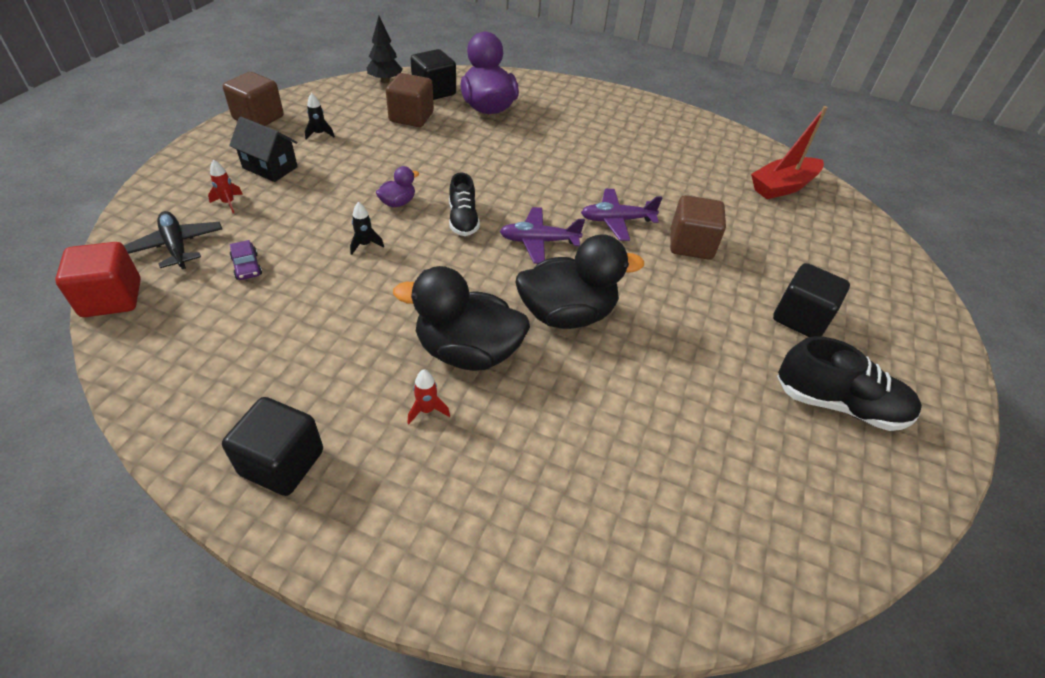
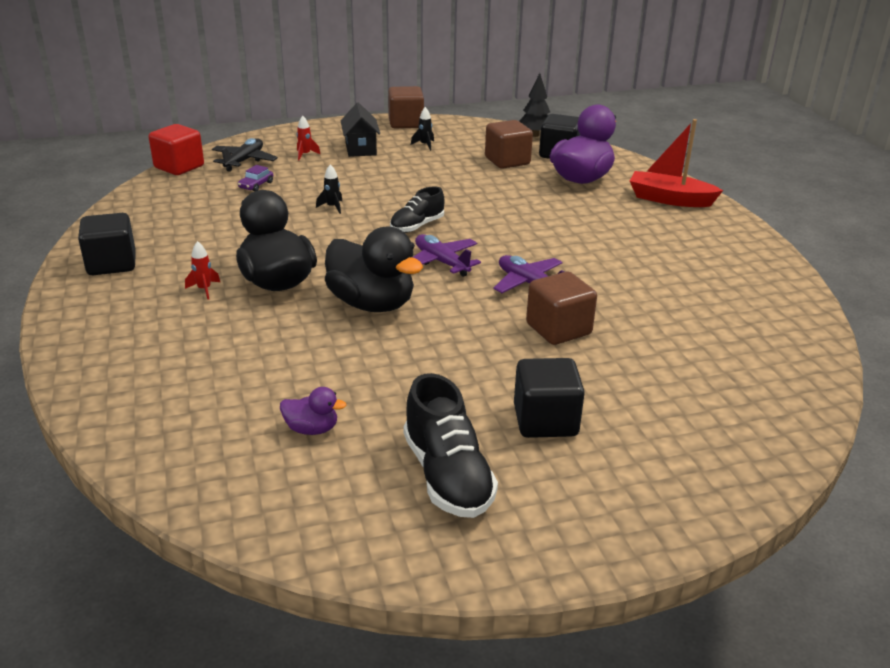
camera: 55 degrees right, 15 degrees down
(398, 203) = (396, 198): purple duck -> purple duck (312, 429)
(782, 186) = (760, 351): red boat -> red boat (669, 199)

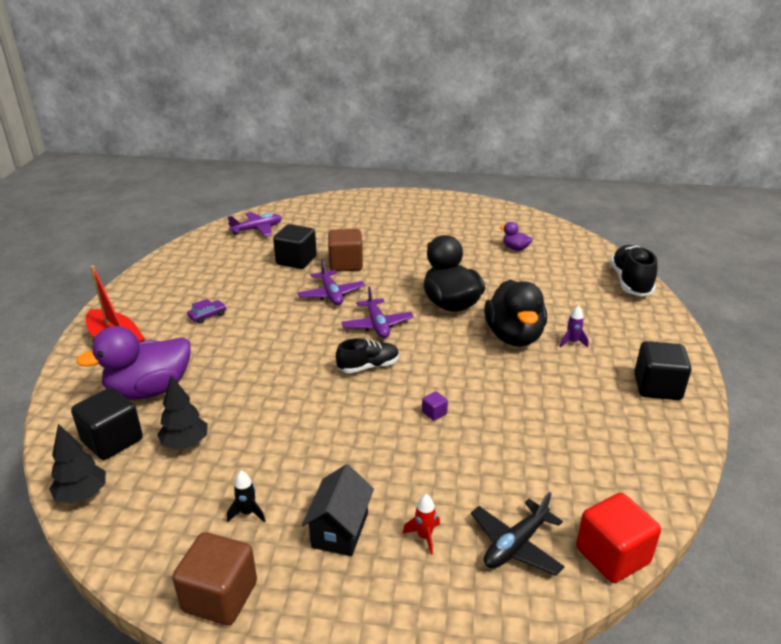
camera: 155 degrees left, 0 degrees up
(204, 289) = (572, 342): red rocket -> purple rocket
(256, 185) = (508, 477): purple car -> purple car (207, 315)
(332, 207) = (434, 413): black rocket -> purple cube
(447, 475) = (460, 222): black shoe -> black shoe (630, 282)
(507, 161) = (185, 443): brown cube -> black tree
(545, 421) = (399, 230): black cube -> black cube (296, 261)
(767, 360) = (257, 229): none -> purple plane

